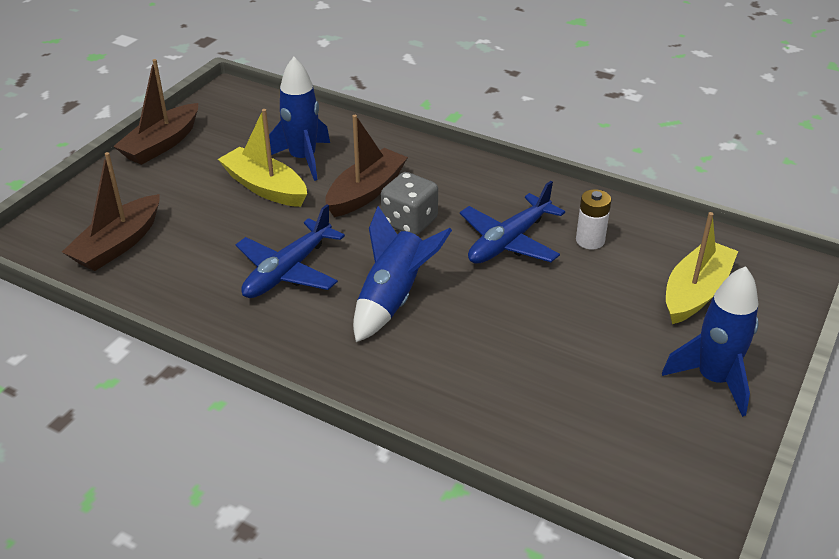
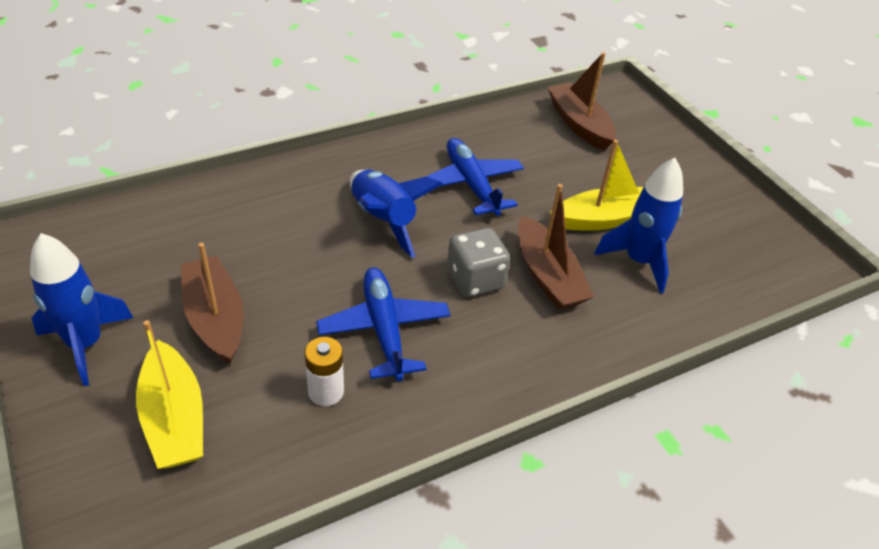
camera: 120 degrees right, 5 degrees up
(161, 144) = (724, 189): brown boat -> brown boat (215, 318)

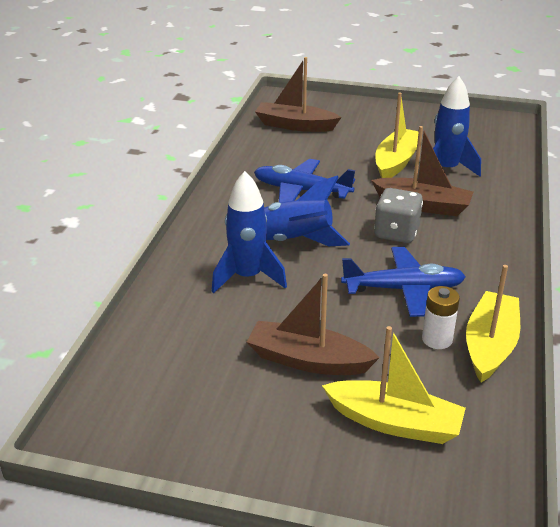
camera: 45 degrees left, 10 degrees down
(86, 344) = (262, 441): blue rocket -> blue rocket (247, 277)
(354, 437) = (490, 345): none -> yellow boat
(384, 330) = (403, 289): blue plane -> blue plane turned 150 degrees clockwise

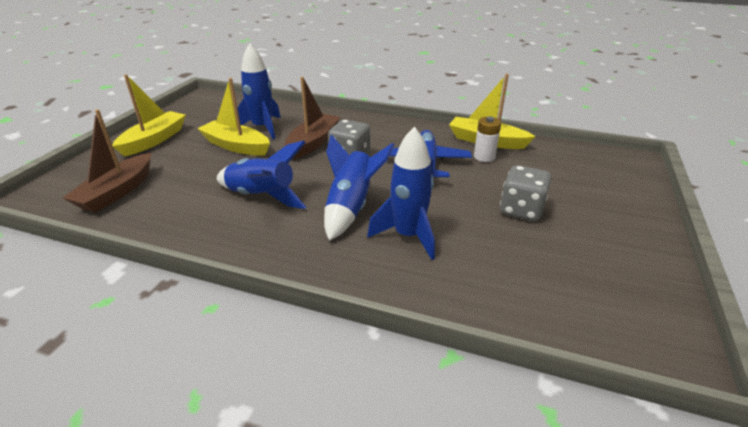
camera: 85 degrees left, 0 degrees up
(301, 191) = (262, 196): blue plane -> blue rocket
(308, 360) = (521, 210): brown boat -> grey dice
(395, 423) = (574, 180): yellow boat -> yellow boat (154, 140)

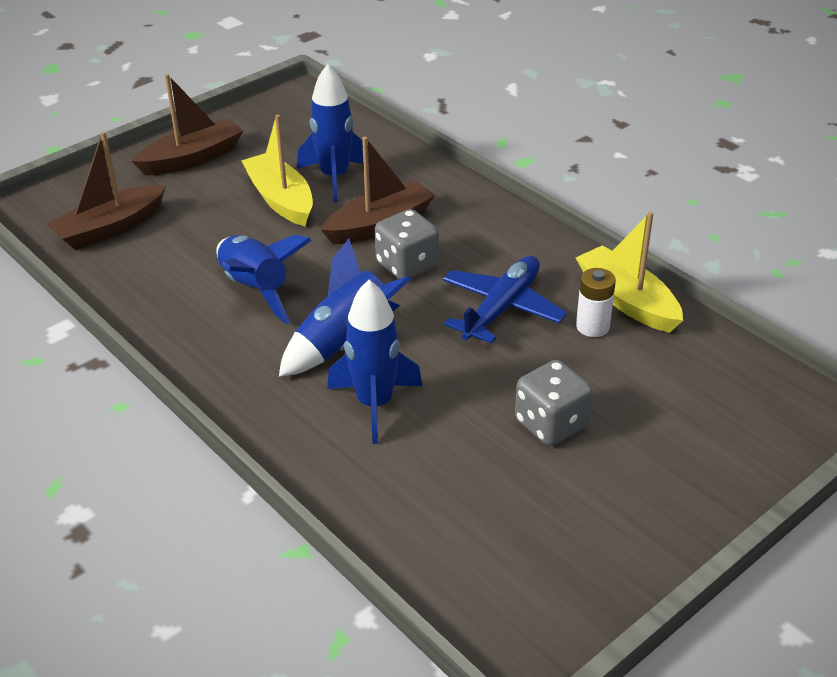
camera: 30 degrees right, 5 degrees up
(154, 140) = (192, 158): yellow boat -> brown boat

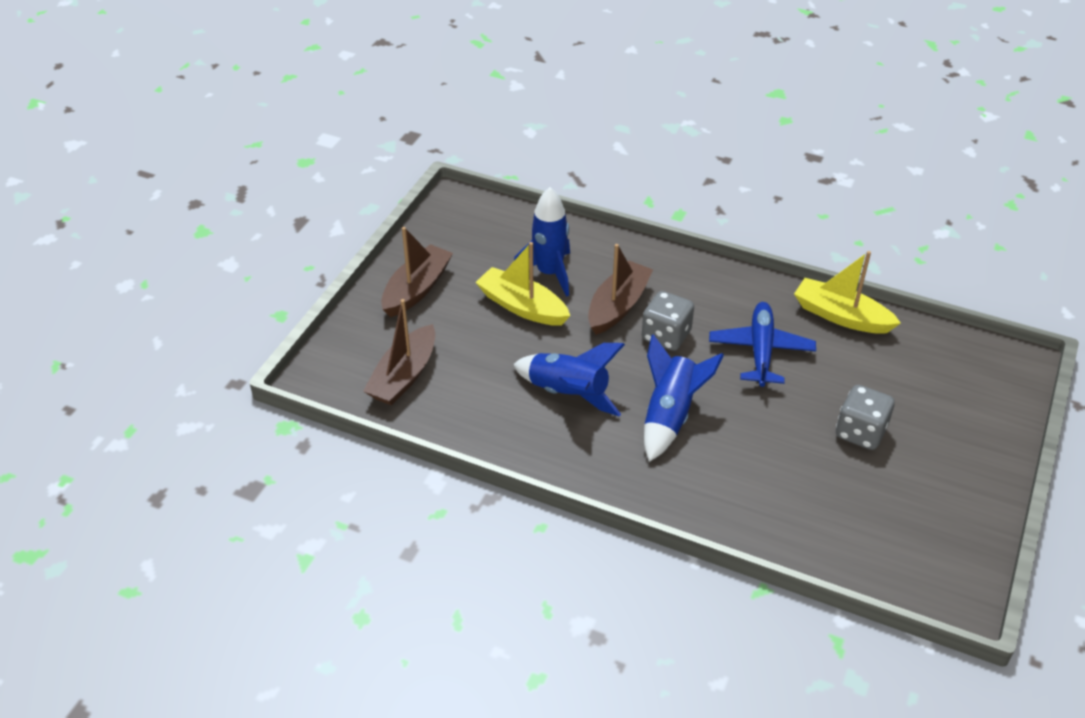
camera: 25 degrees left, 5 degrees up
(374, 404) = (731, 459): blue rocket -> none
(592, 326) = (833, 345): white battery -> none

